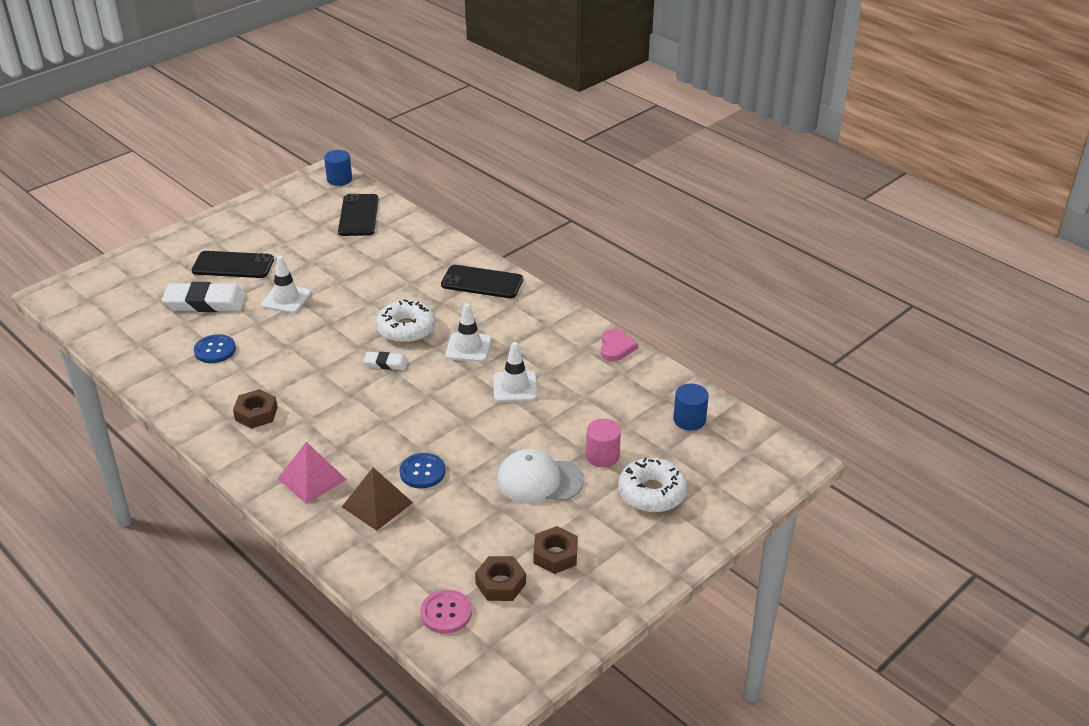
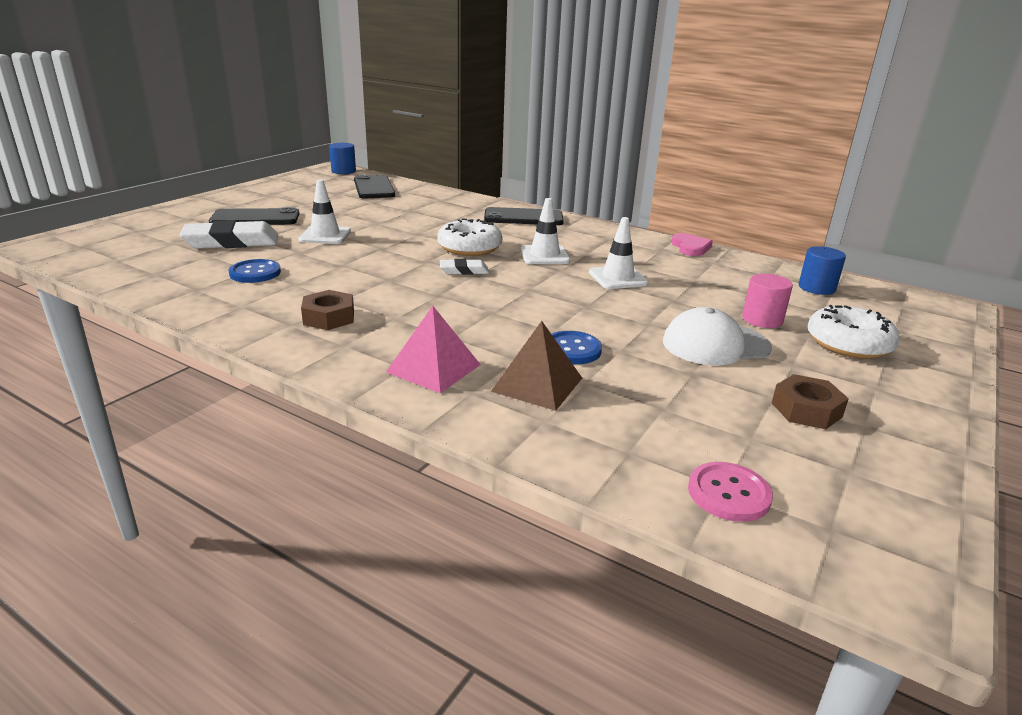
camera: 15 degrees left, 10 degrees down
(500, 583) = (769, 448): brown nut -> none

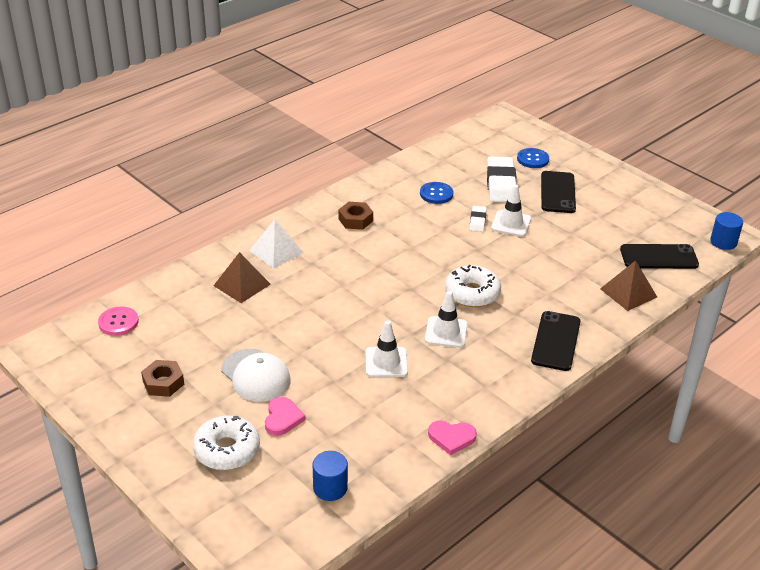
camera: 105 degrees right, 10 degrees up
(433, 368) = (276, 251): pink pyramid -> white pyramid
(434, 197) = (628, 293): none -> brown pyramid
(464, 271) = (420, 283): white eraser -> white eraser (477, 221)
(572, 349) = (276, 307): blue button -> blue button (532, 159)
(715, 344) = (255, 375): white cap -> white cap turned 135 degrees clockwise
(762, 320) = (282, 418): pink cylinder -> pink heart

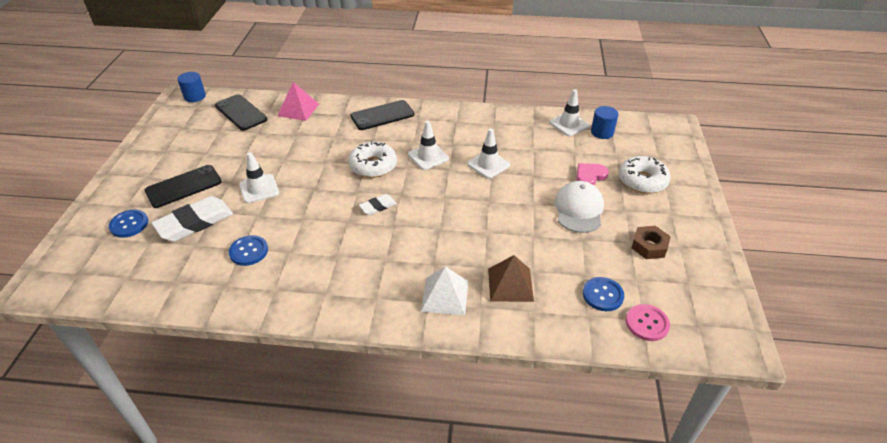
camera: 130 degrees left, 5 degrees up
(168, 320) = (602, 295): none -> blue button
(355, 220) = (343, 277): brown nut -> none
(377, 472) = (569, 124): none -> white traffic cone
(451, 438) = (510, 114): pink heart -> none
(477, 221) = (272, 207): white eraser -> white eraser (378, 206)
(628, 293) = (298, 110): brown pyramid -> pink pyramid

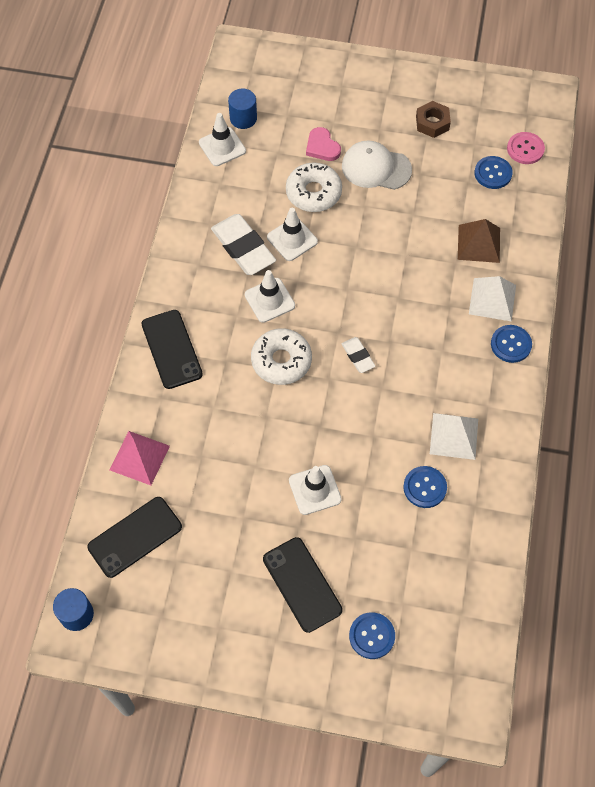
camera: 85 degrees left, 20 degrees up
(195, 222) = (373, 556): white eraser -> white eraser (243, 248)
(296, 269) = (454, 436): none -> white pyramid
(393, 311) = (511, 344): none -> blue button
(642, 181) = (335, 103): white donut -> white donut (313, 193)

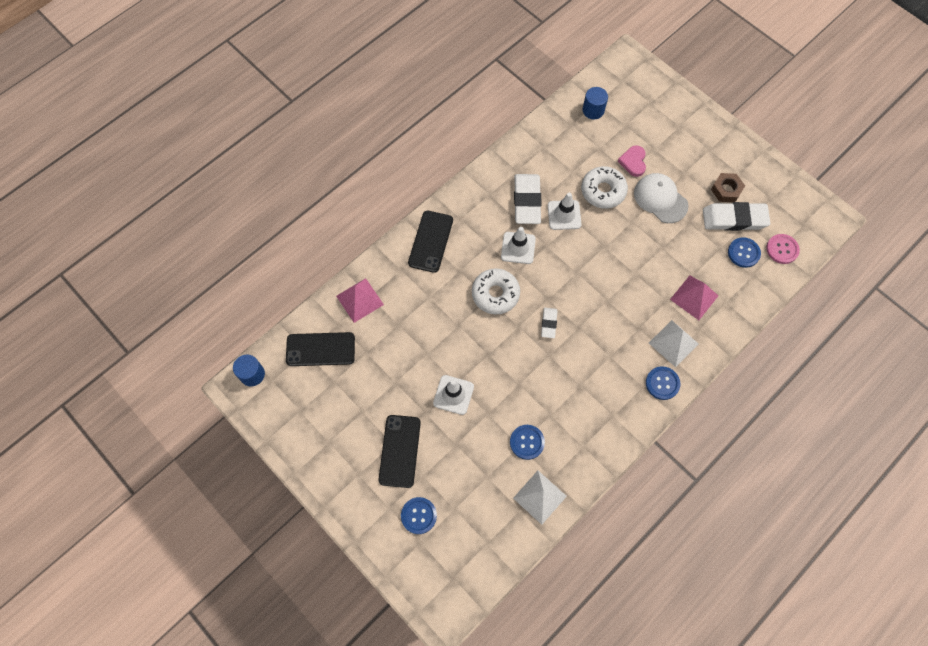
camera: 35 degrees right, 5 degrees up
(222, 147) = (564, 122): white traffic cone -> none
(454, 436) = (573, 420): white pyramid -> white pyramid (540, 497)
(460, 146) = (734, 219): none -> white eraser
(479, 243) = (694, 297): brown pyramid -> pink pyramid

